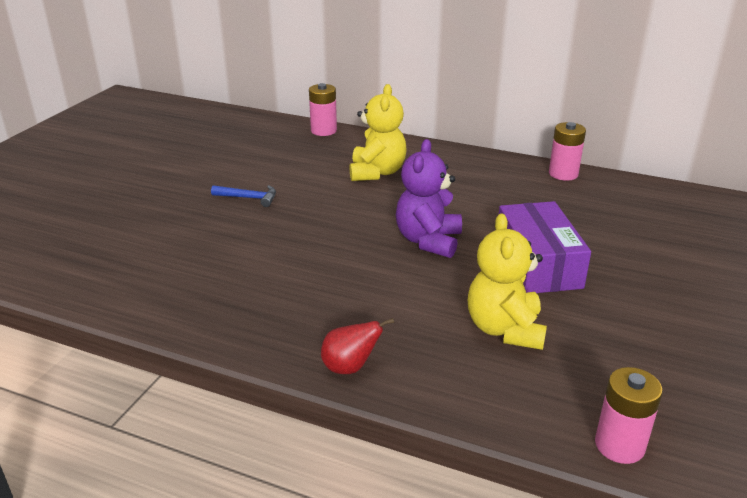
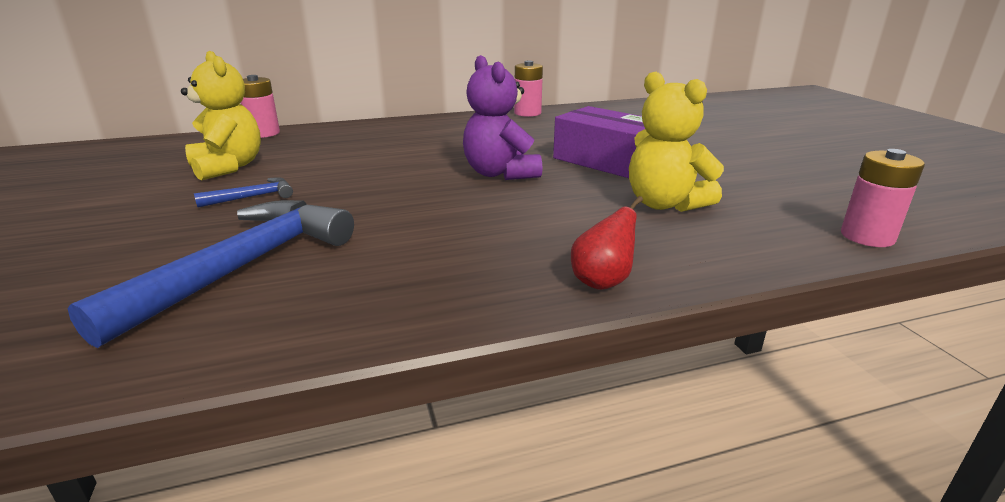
camera: 40 degrees left, 5 degrees down
(186, 255) = (243, 267): none -> blue hammer
(377, 172) = (371, 146): yellow teddy bear -> yellow teddy bear (228, 167)

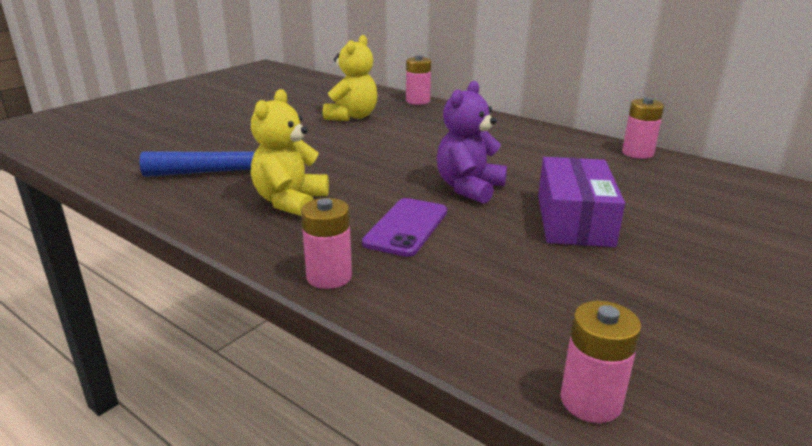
camera: 55 degrees right, 0 degrees up
(253, 197) = (321, 139): blue hammer -> none
(542, 218) = (406, 227): none -> purple phone
(602, 281) = (329, 277): red pear -> pink battery
(664, 204) = (509, 269): yellow teddy bear -> yellow teddy bear (290, 202)

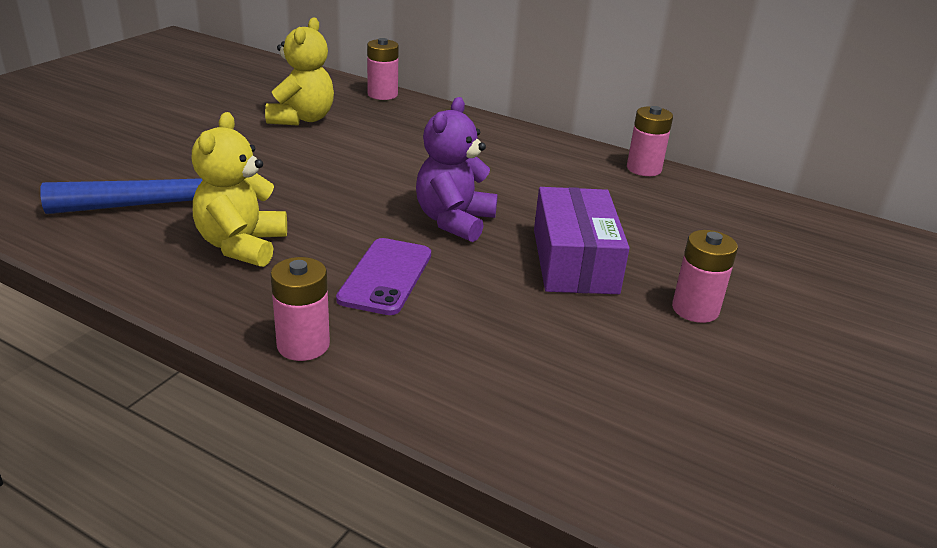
camera: 10 degrees left, 5 degrees up
(590, 401) = (595, 476): pink battery -> pink battery (695, 309)

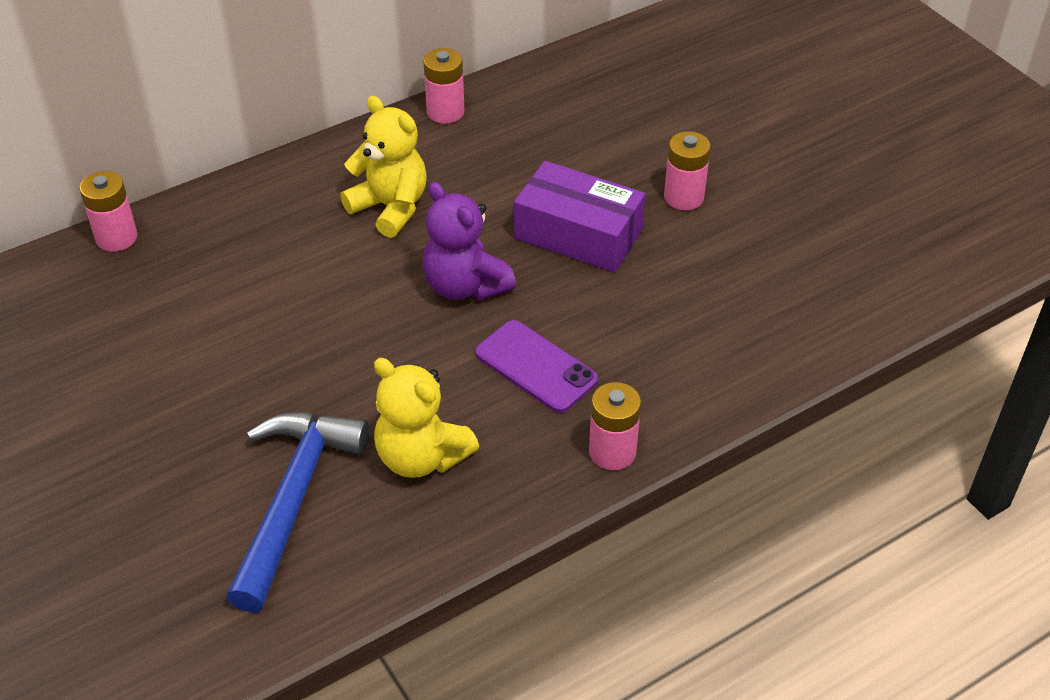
camera: 60 degrees left, 15 degrees up
(302, 119) = (138, 332): yellow teddy bear -> yellow teddy bear (390, 207)

